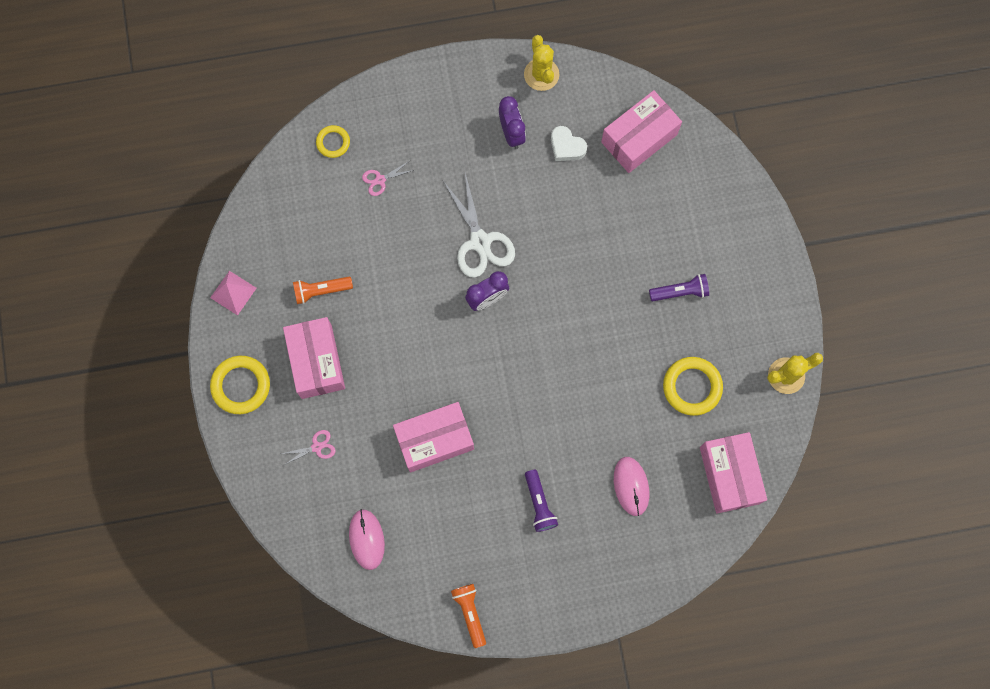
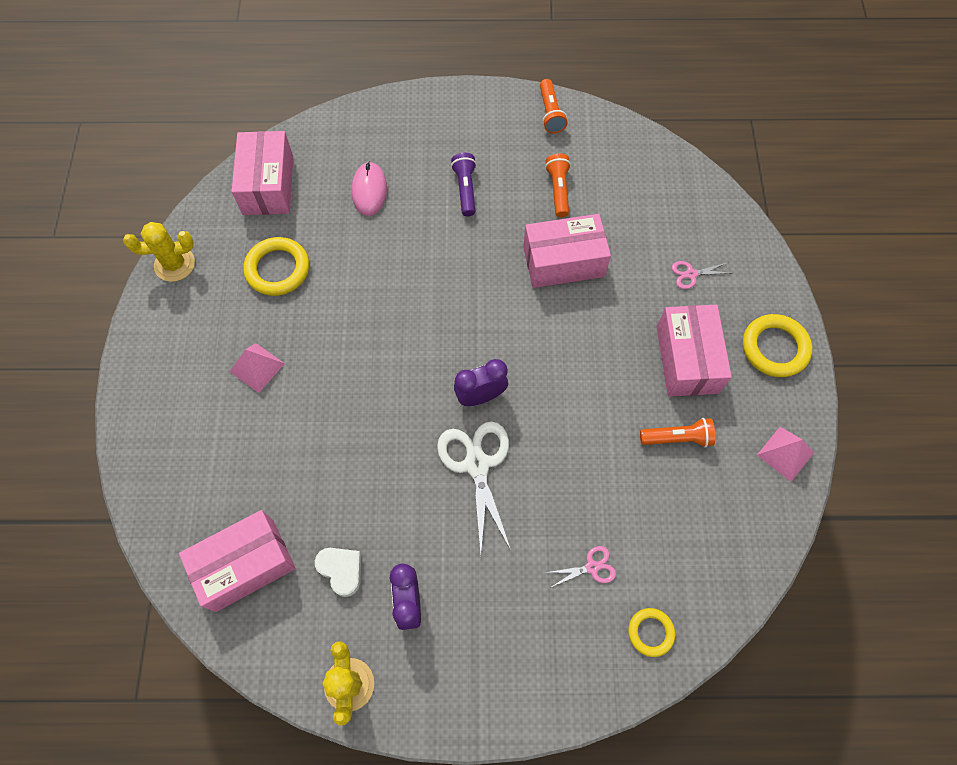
camera: 170 degrees left, 10 degrees down
(366, 539) = (644, 185): pink mouse -> none
(449, 518) = (558, 190): none -> orange flashlight
(680, 292) = (257, 367): purple flashlight -> pink pyramid

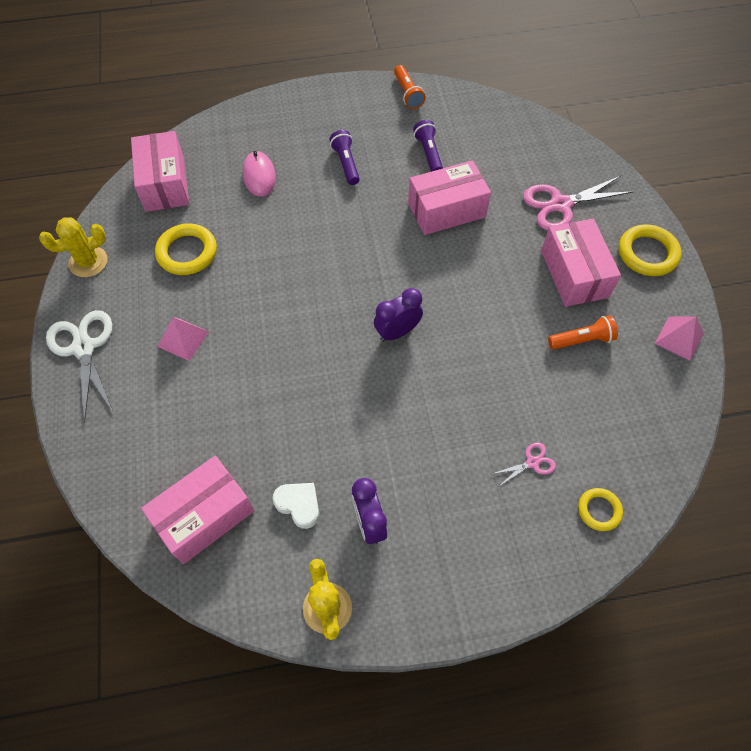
camera: 10 degrees left, 5 degrees down
(477, 464) = (406, 391): white scissors -> white scissors (84, 348)
(558, 190) = (428, 153): orange flashlight -> purple flashlight
(691, 274) = (560, 204): pink scissors -> pink scissors, size x2.06

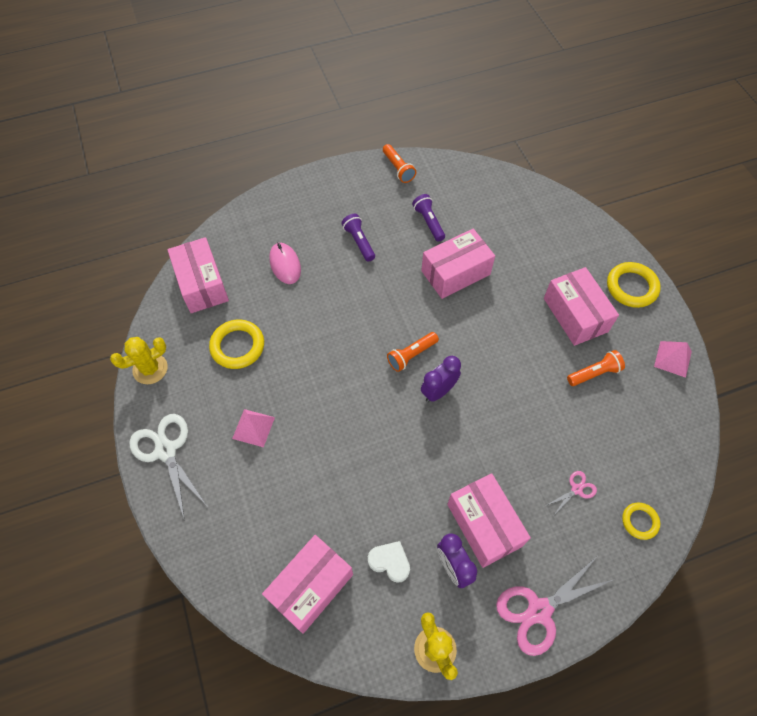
camera: 10 degrees left, 0 degrees up
(376, 289) = (411, 355): none -> orange flashlight
(416, 483) = (484, 525): none -> pink box
(560, 204) = (550, 253): pink scissors -> pink scissors (539, 610)

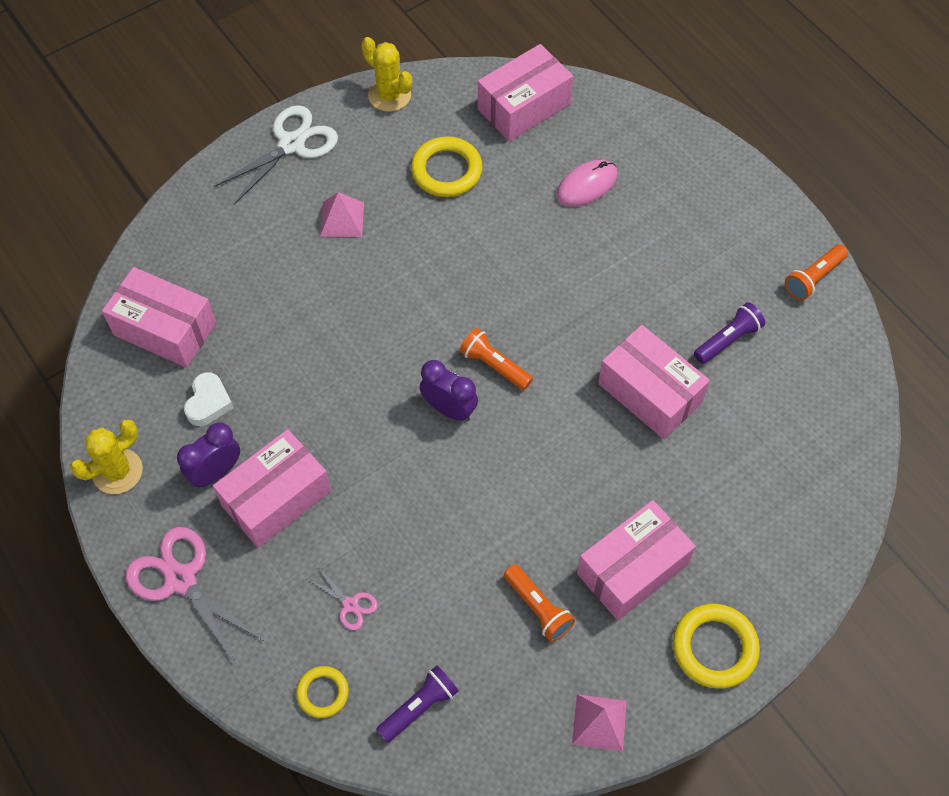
camera: 75 degrees right, 0 degrees up
(359, 242) = (657, 261): purple flashlight -> purple flashlight (419, 707)

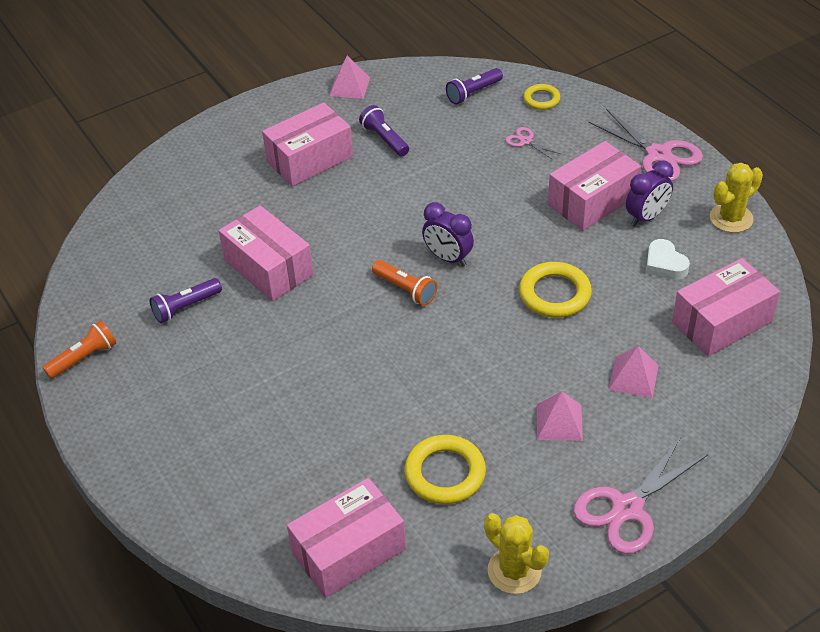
camera: 175 degrees left, 15 degrees down
(165, 329) = (722, 322): pink box -> pink box turned 60 degrees counterclockwise
(208, 402) = (664, 264): white heart -> white heart turned 45 degrees counterclockwise
(266, 265) = (633, 377): none -> pink pyramid
(291, 144) = (627, 508): white scissors -> pink scissors
(538, 608) = (385, 139): orange flashlight -> purple flashlight
(586, 185) = (290, 454): pink mouse -> none
(714, 648) = (260, 119): yellow ring -> yellow ring (554, 294)

